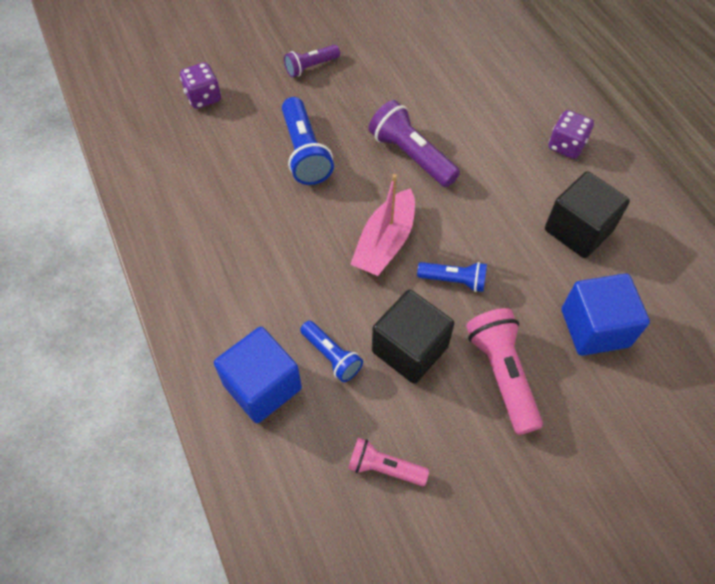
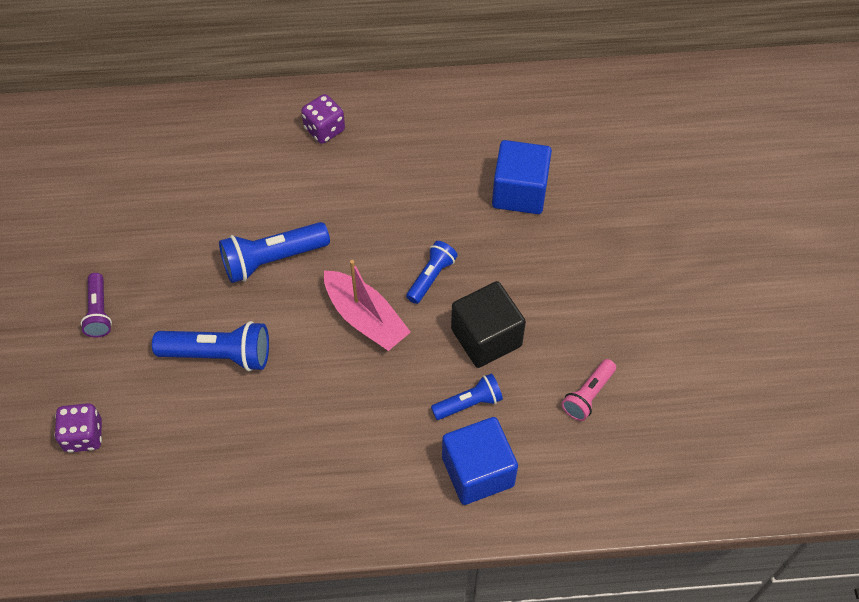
camera: 70 degrees left, 0 degrees up
(411, 156) = (272, 259): purple flashlight -> blue flashlight
(502, 374) = (536, 276): pink flashlight -> none
(578, 230) = (420, 161): black cube -> none

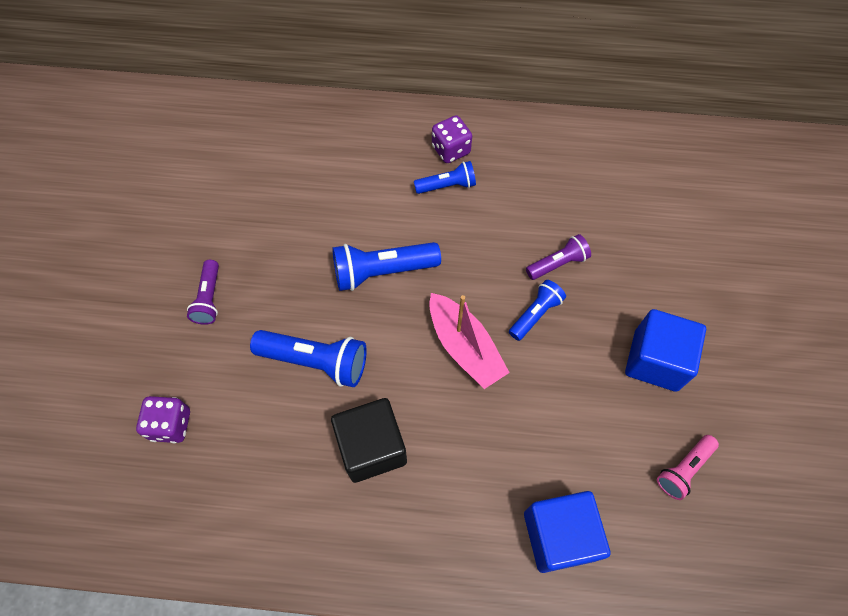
camera: 10 degrees right, 5 degrees up
(447, 226) = (558, 263): none -> purple flashlight
(469, 403) = (558, 457): blue flashlight -> blue flashlight (447, 186)
(486, 337) = (583, 387): black cube -> black cube (372, 447)
(519, 192) = (633, 240): blue cube -> blue cube (655, 360)

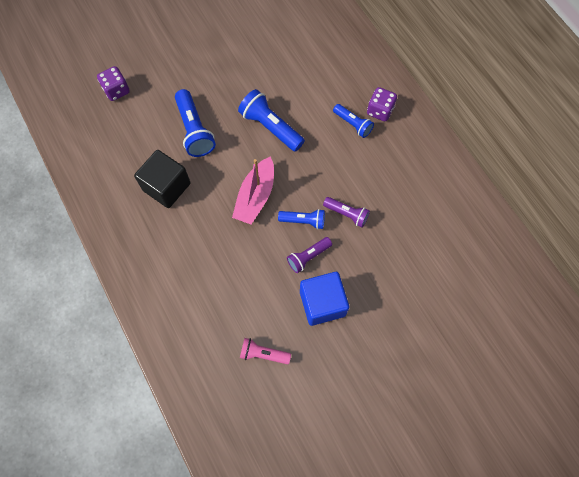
camera: 55 degrees right, 5 degrees up
(209, 298) = (193, 58): purple flashlight -> purple flashlight (308, 257)
(559, 535) = (180, 306): blue cube -> none

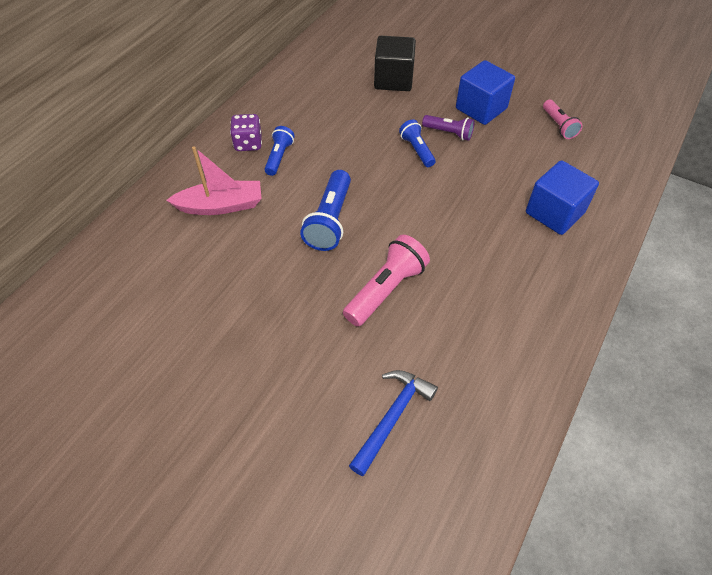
camera: 120 degrees left, 15 degrees down
(116, 90) = (392, 417): purple dice -> blue hammer
(166, 187) = (477, 277): black cube -> black cube (393, 80)
(181, 275) = (554, 213): none -> blue cube
(194, 130) = (386, 289): blue flashlight -> pink flashlight
(255, 196) = (422, 195): pink boat -> pink boat (221, 206)
(347, 214) = (384, 124): purple flashlight -> none

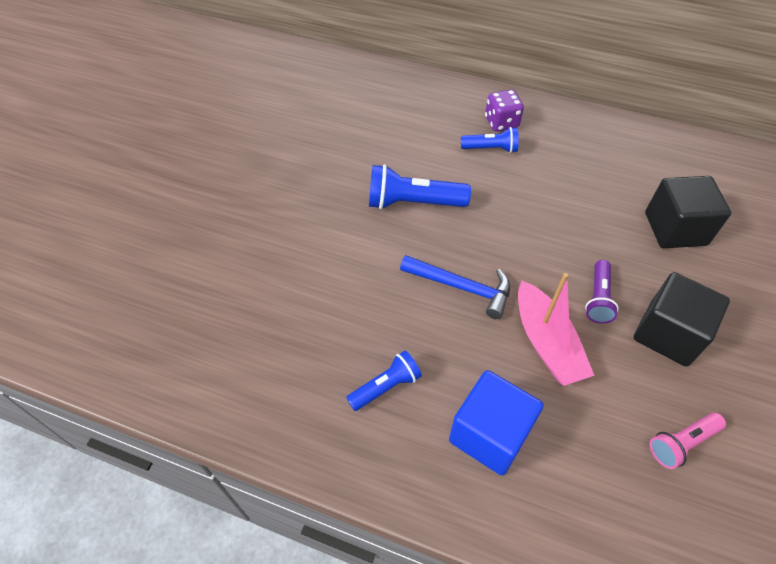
camera: 80 degrees right, 0 degrees up
(221, 206) = (410, 122): pink boat -> pink boat (546, 343)
(386, 289) = (330, 261): pink flashlight -> none
(392, 417) = (184, 282): blue hammer -> blue hammer (461, 287)
(417, 150) = (551, 267): blue flashlight -> blue flashlight (386, 387)
(481, 108) = (668, 334): blue cube -> black cube

